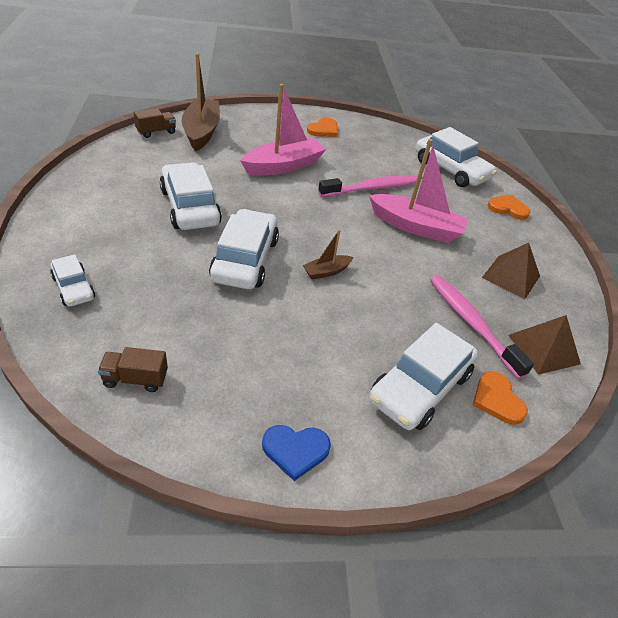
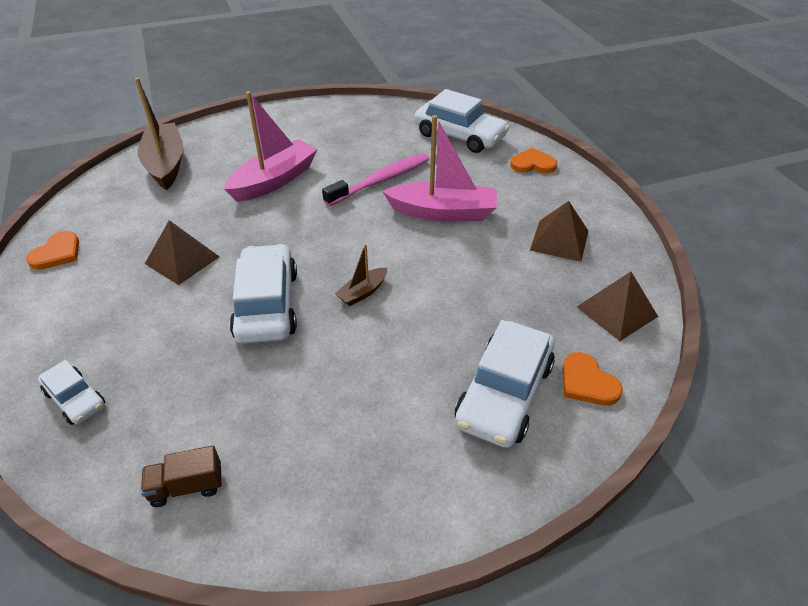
camera: 10 degrees left, 0 degrees up
(156, 132) = (111, 178): brown truck -> none
(190, 207) = (182, 260): white car -> brown pyramid
(295, 450) = (395, 510): blue heart -> none
(323, 130) = (306, 125): orange heart -> orange heart (57, 253)
(471, 323) = (535, 305): pink toothbrush -> none

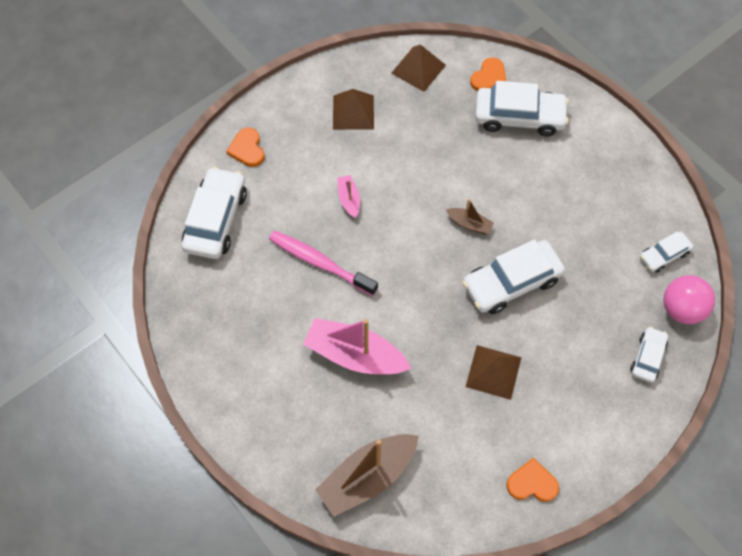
camera: 110 degrees left, 20 degrees up
(97, 470) = (681, 309): none -> pink ball
(186, 486) = (664, 255): brown truck -> white car
(443, 212) = (349, 199): pink boat -> pink boat, size x0.49

